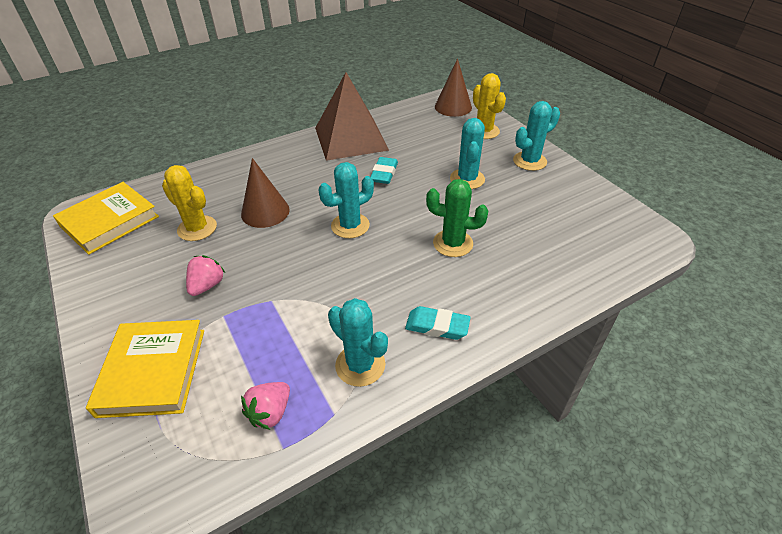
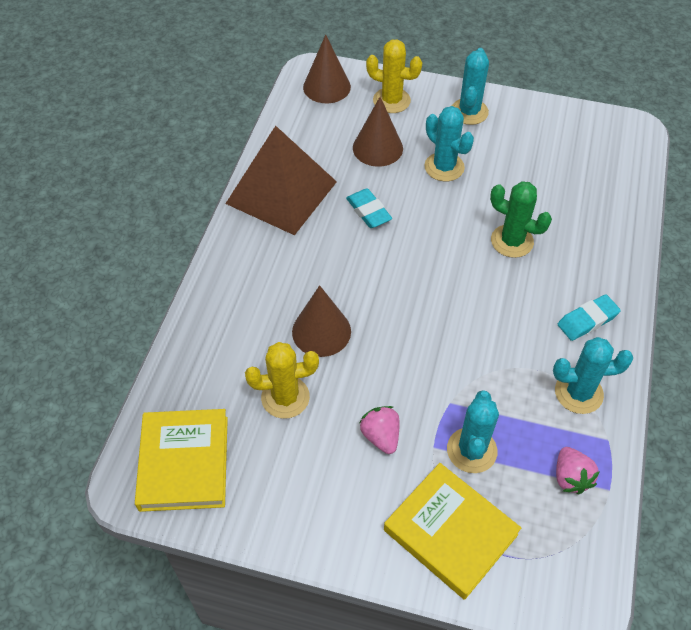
camera: 45 degrees left, 10 degrees up
(350, 226) = (414, 287): turquoise cactus -> turquoise cactus (471, 450)
(439, 148) = (377, 148): none -> brown cone
(453, 243) = (512, 241): green cactus -> green cactus turned 60 degrees clockwise

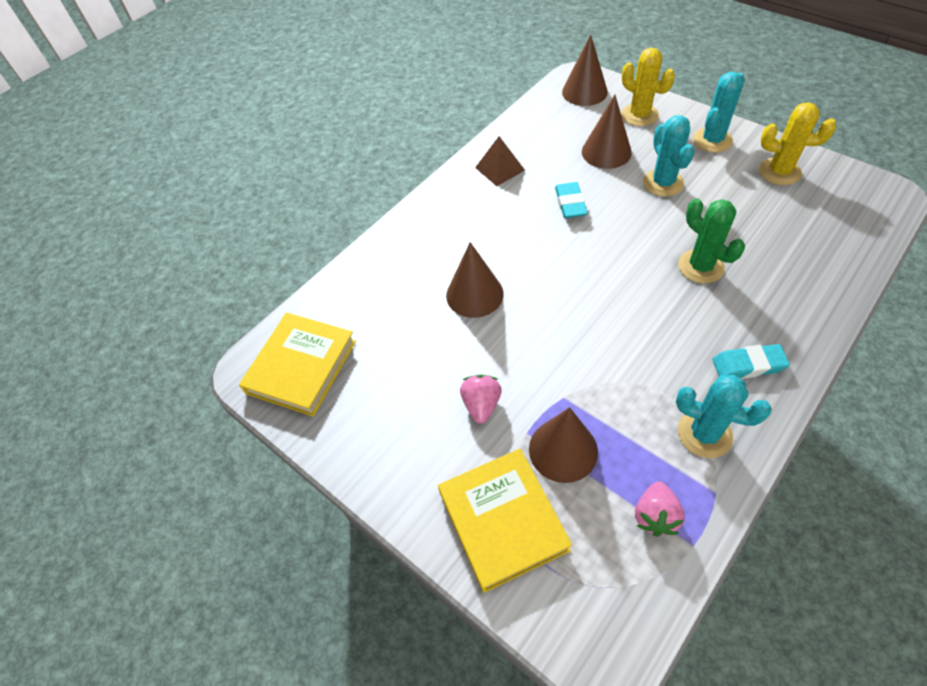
camera: 30 degrees right, 0 degrees up
(281, 192) = (500, 169): brown pyramid -> brown pyramid, size x0.47
(285, 397) = (413, 341): yellow cactus -> yellow cactus (779, 172)
(471, 450) = (563, 450): turquoise cactus -> brown cone

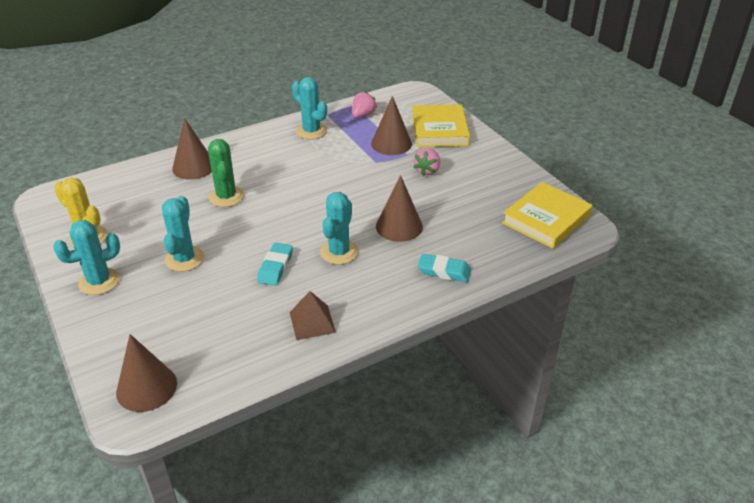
camera: 165 degrees left, 15 degrees down
(520, 240) = (339, 252): none -> turquoise cactus
(606, 152) = (200, 304): brown cone -> brown cone (194, 167)
(639, 115) = (126, 333): yellow cactus -> none
(748, 365) = (257, 147): turquoise eraser -> turquoise eraser (444, 271)

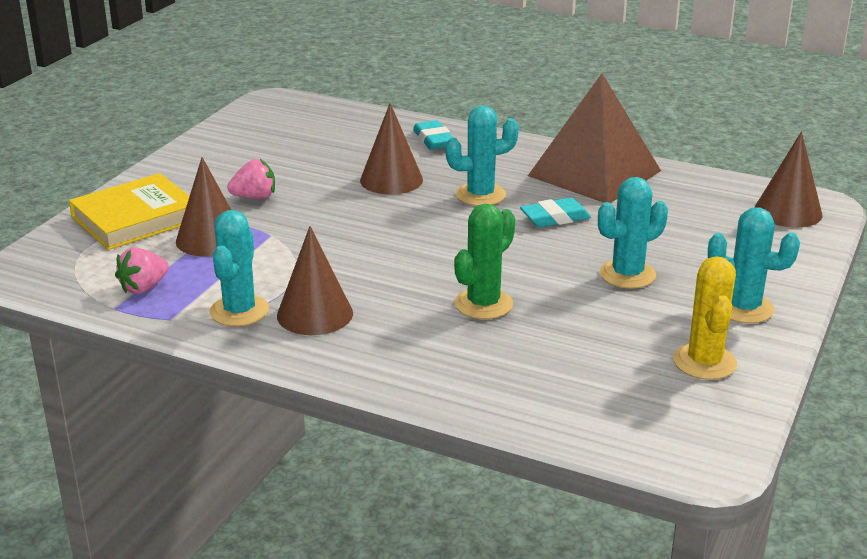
camera: 125 degrees left, 10 degrees down
(194, 167) = (453, 366): brown cone -> brown cone (315, 314)
(312, 322) = (594, 173): brown pyramid -> brown pyramid, size x2.12
(363, 115) = (144, 288): pink strawberry -> pink strawberry turned 45 degrees counterclockwise
(546, 219) = (281, 118): yellow book -> none

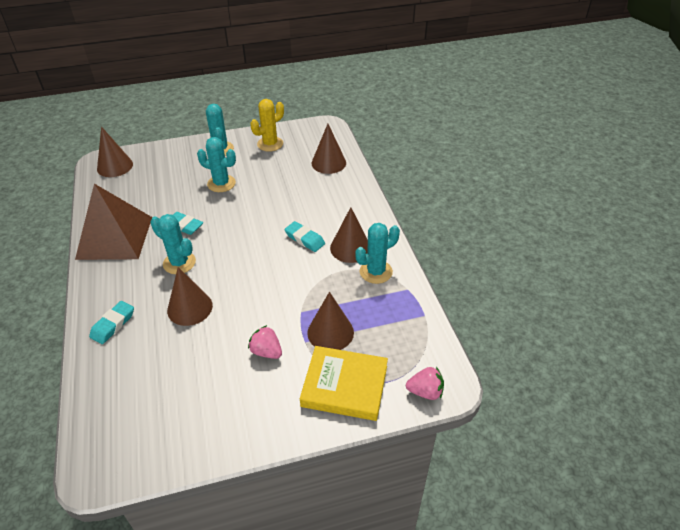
camera: 130 degrees left, 15 degrees up
(144, 288) = (398, 319): pink strawberry -> pink strawberry (425, 391)
(390, 288) = (305, 239): none -> turquoise eraser
(483, 304) = (288, 208): green cactus -> none
(558, 396) = (328, 163): none -> brown cone

